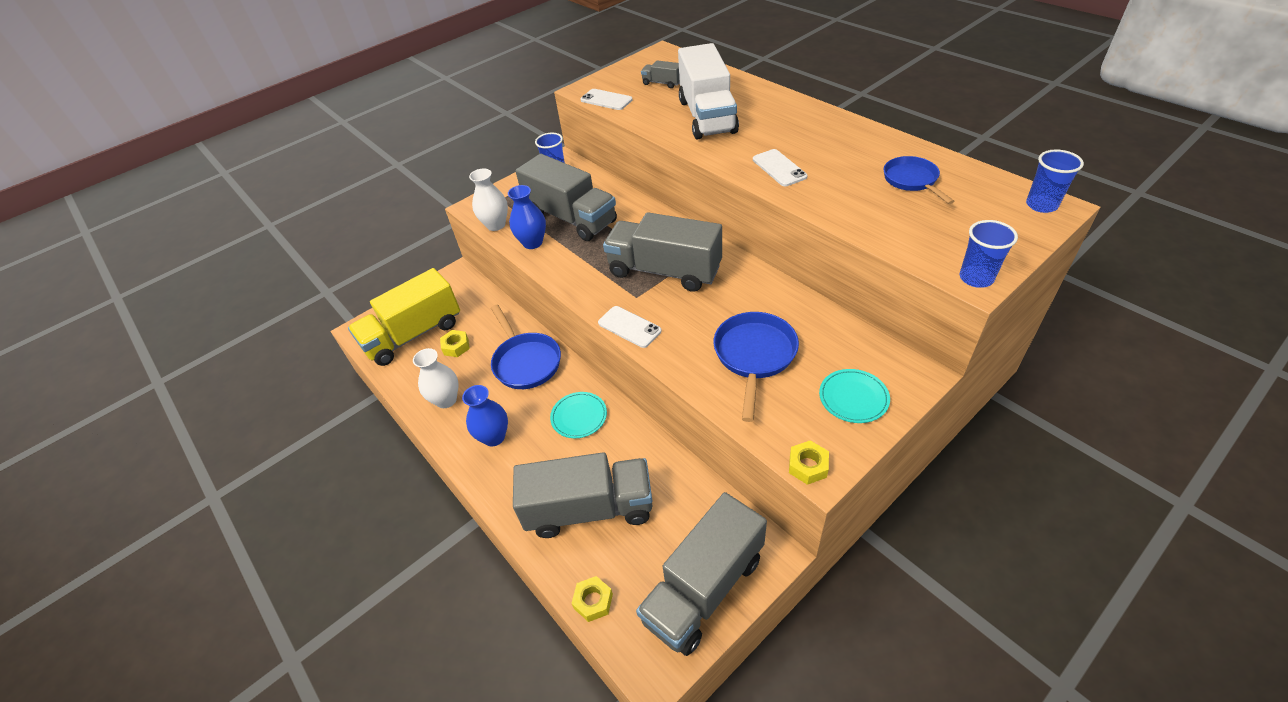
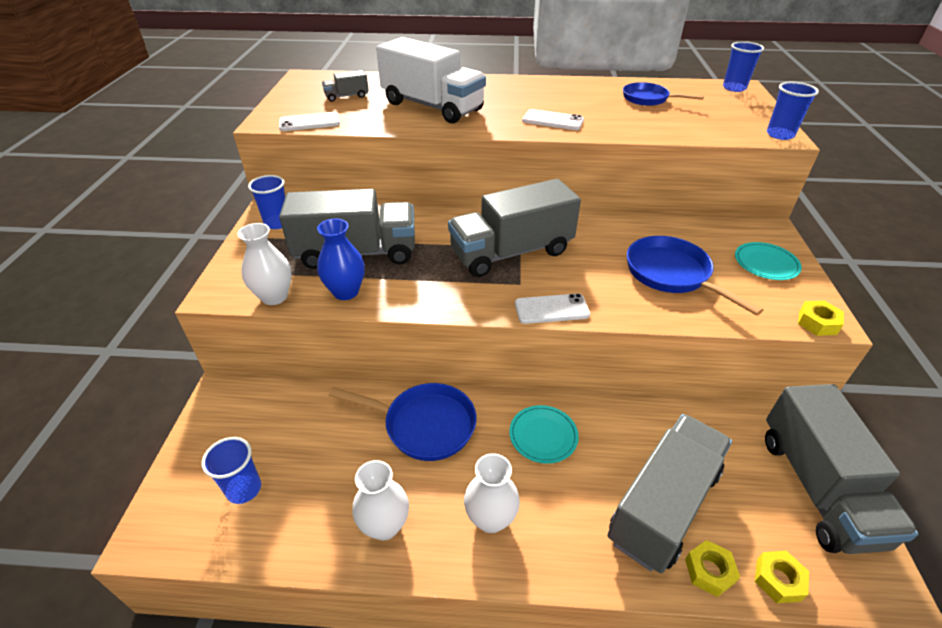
camera: 50 degrees left, 5 degrees down
(413, 335) = (244, 489): yellow truck -> blue cup
(456, 346) = (321, 464): yellow nut -> yellow nut (709, 571)
(494, 437) = (490, 519): blue vase -> white vase

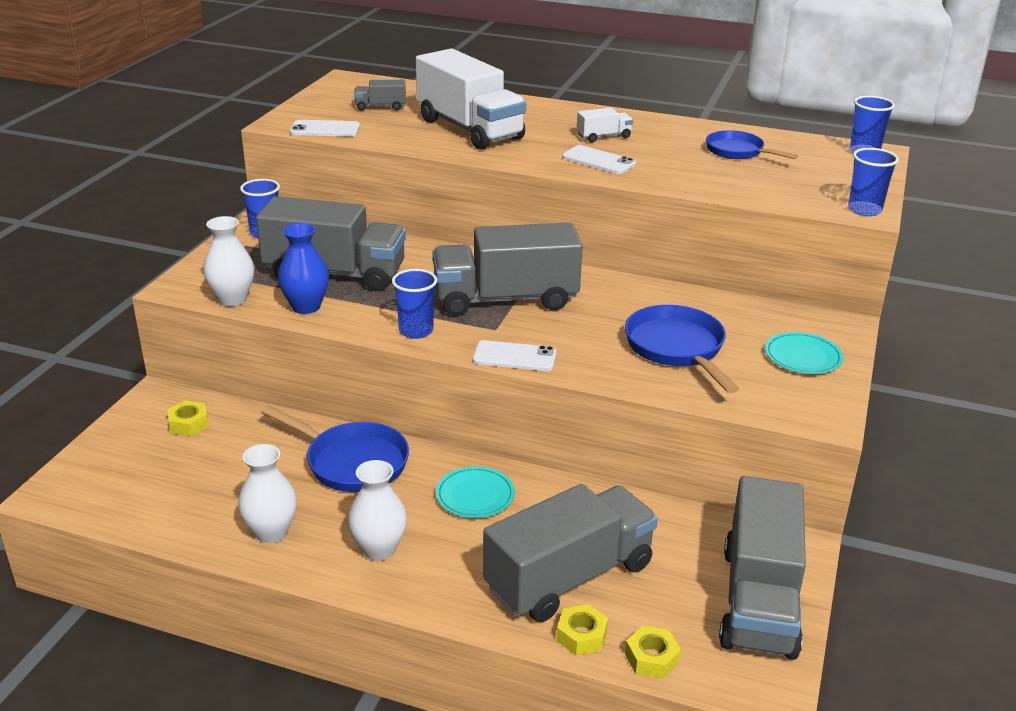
camera: 15 degrees right, 10 degrees down
(244, 489) = (149, 477): blue cup -> blue cup (416, 331)
(541, 100) = (603, 137): none -> white truck
(817, 323) = (812, 419): yellow nut -> yellow nut (189, 424)

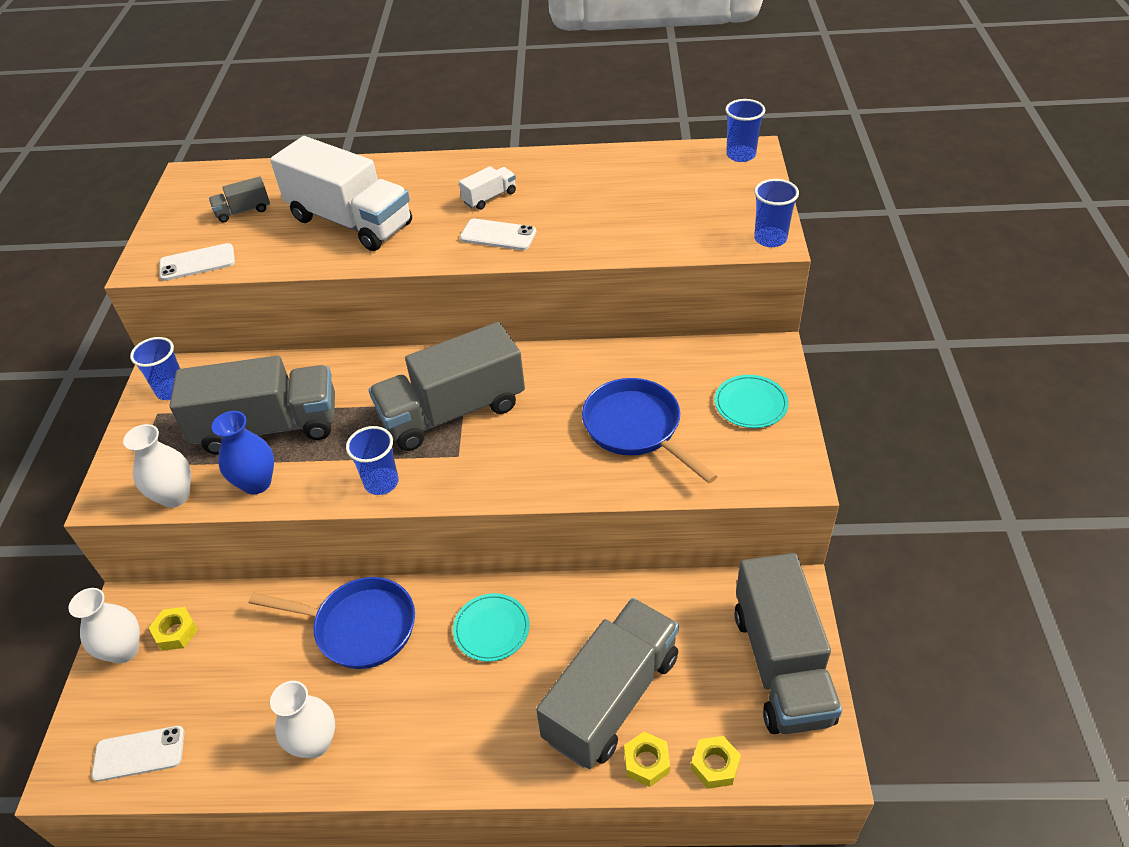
camera: 15 degrees left, 15 degrees up
(379, 549) = (426, 726): white vase -> white vase (124, 650)
(514, 357) = (490, 488): white phone -> white phone (139, 754)
(738, 151) = (626, 185): blue pan -> none

